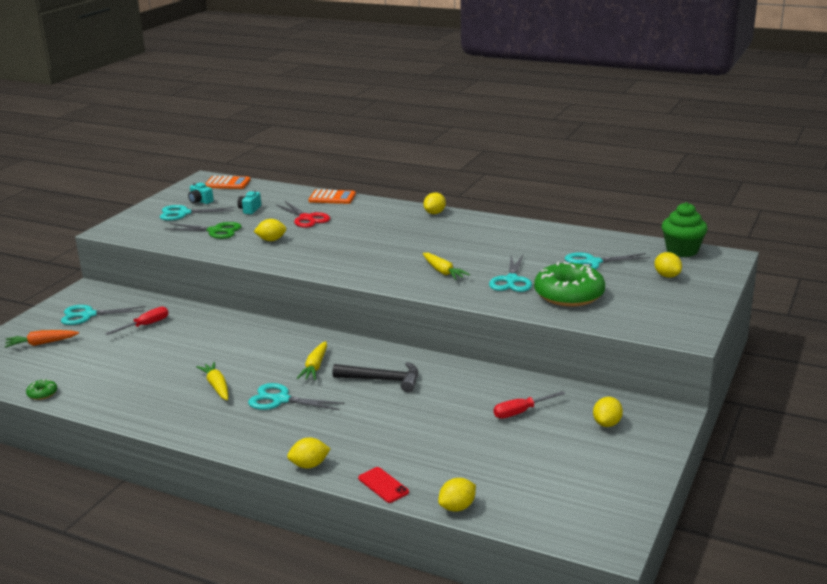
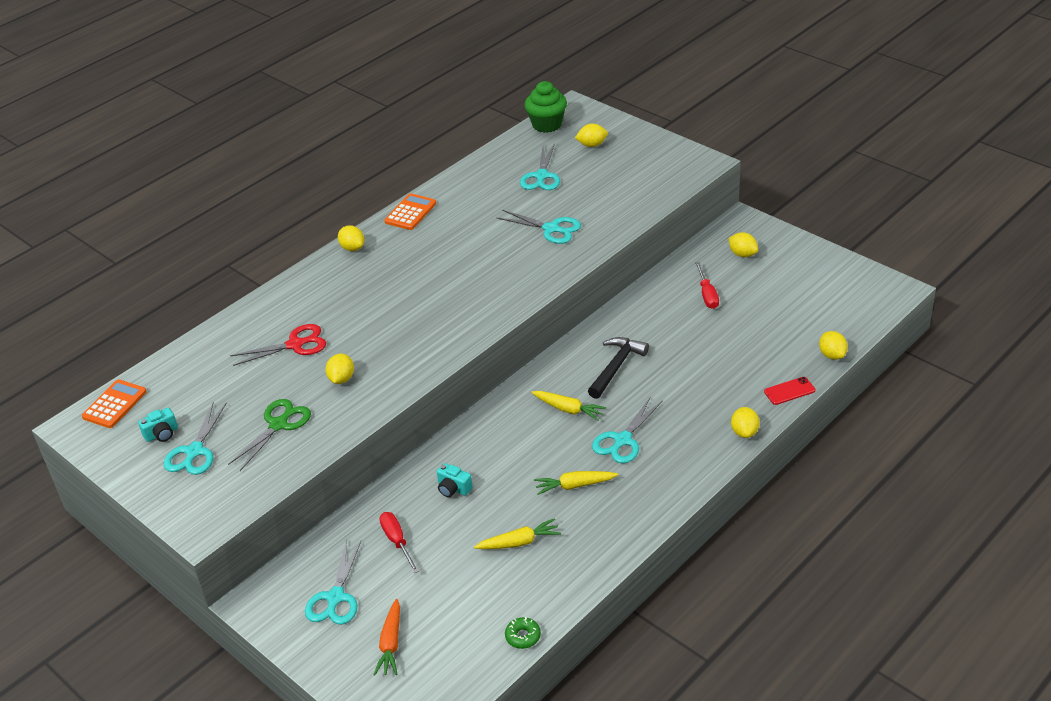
camera: 70 degrees left, 15 degrees up
(250, 209) = (229, 390): turquoise camera -> turquoise camera (453, 488)
(332, 198) = (245, 317): orange calculator -> orange calculator (410, 212)
(443, 272) = (507, 266): yellow carrot -> yellow carrot (519, 542)
(569, 294) = (599, 203): green donut -> none

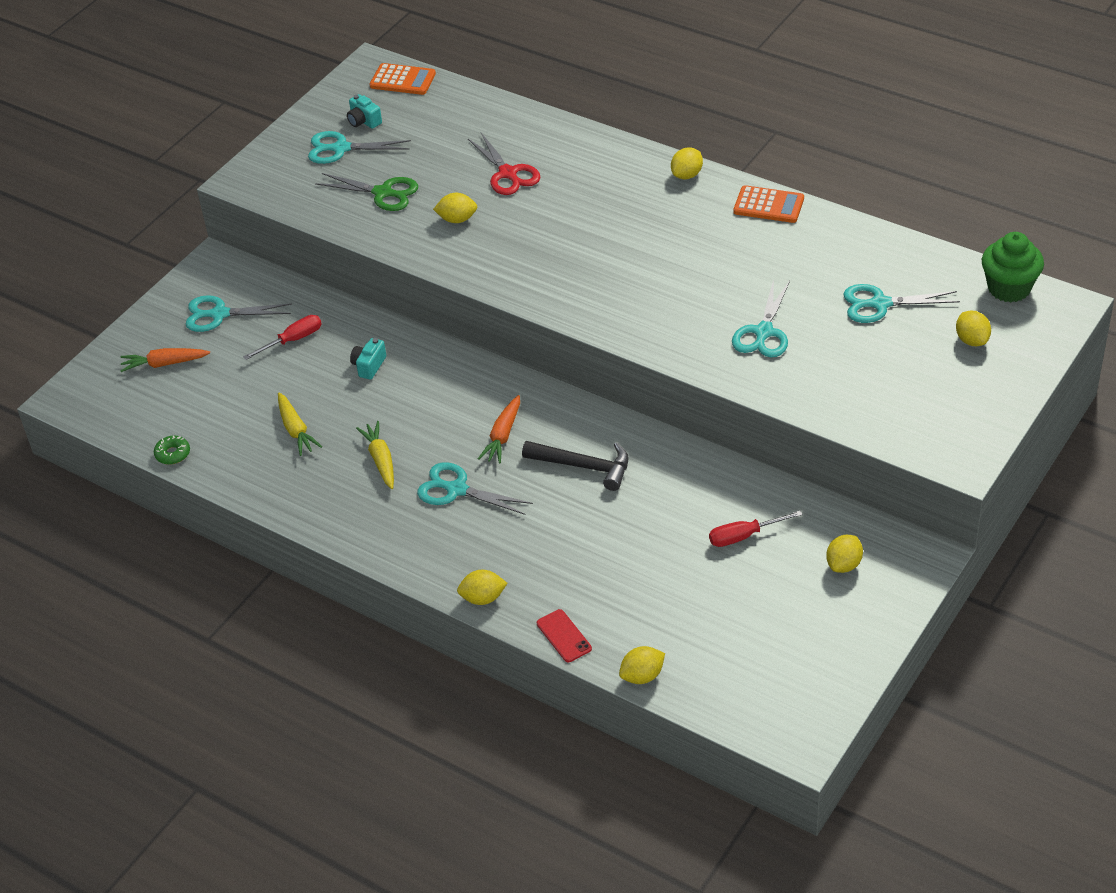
camera: 80 degrees right, 5 degrees up
(568, 409) = (503, 436): yellow carrot -> orange carrot

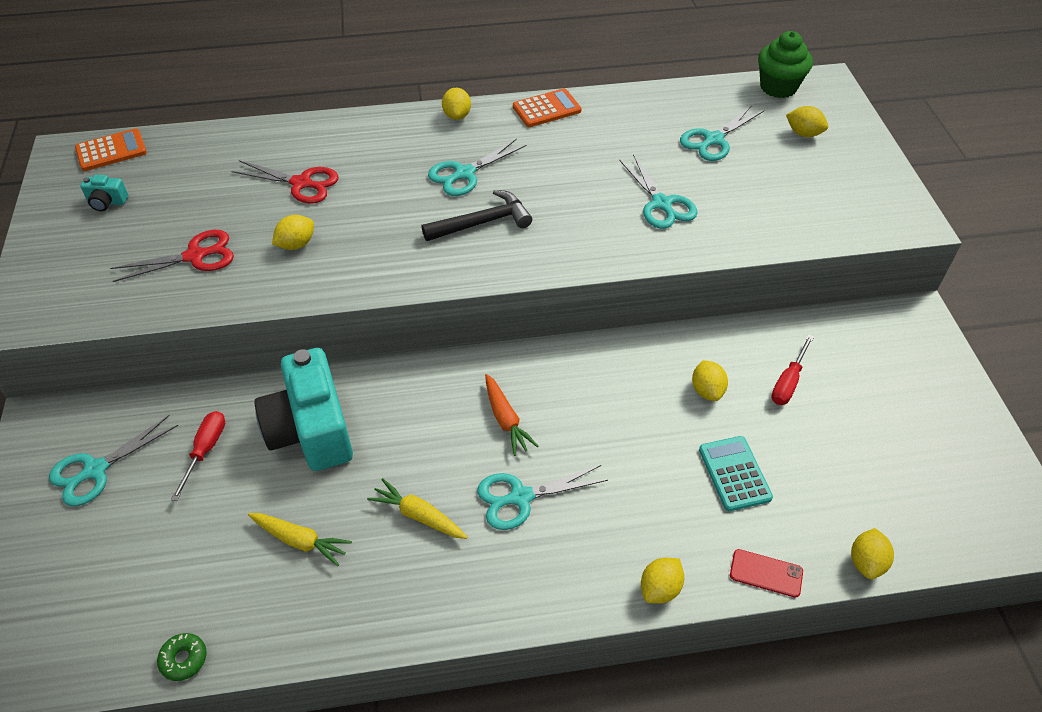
camera: 45 degrees left, 5 degrees up
(164, 364) = (77, 562): orange carrot -> none
(341, 148) = (107, 237): turquoise scissors -> turquoise scissors (464, 173)
(369, 366) = (311, 430): turquoise camera -> turquoise camera, size x2.48
(383, 193) = (195, 256): green scissors -> red scissors
(584, 466) = (603, 403): black hammer -> black hammer (482, 222)
(621, 567) = (734, 473): none -> turquoise calculator
(844, 564) = (879, 358): yellow lemon -> yellow lemon (707, 390)

